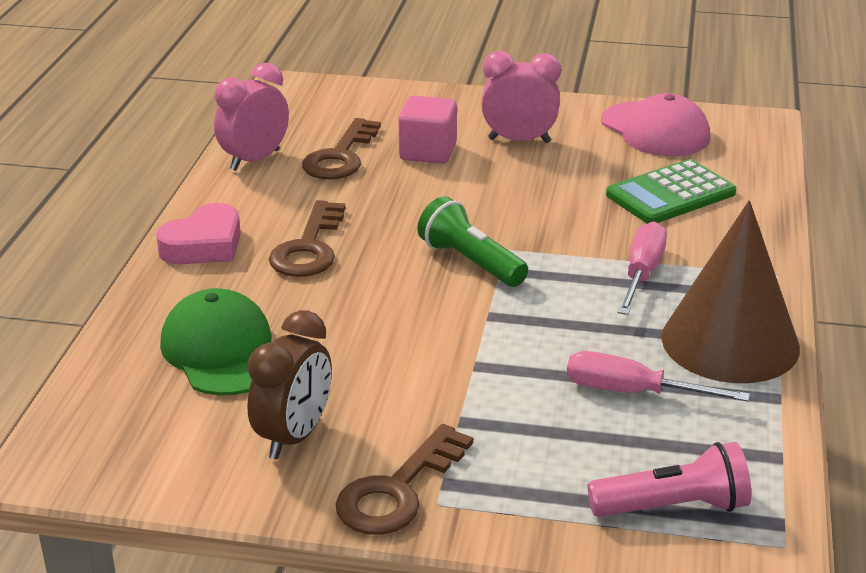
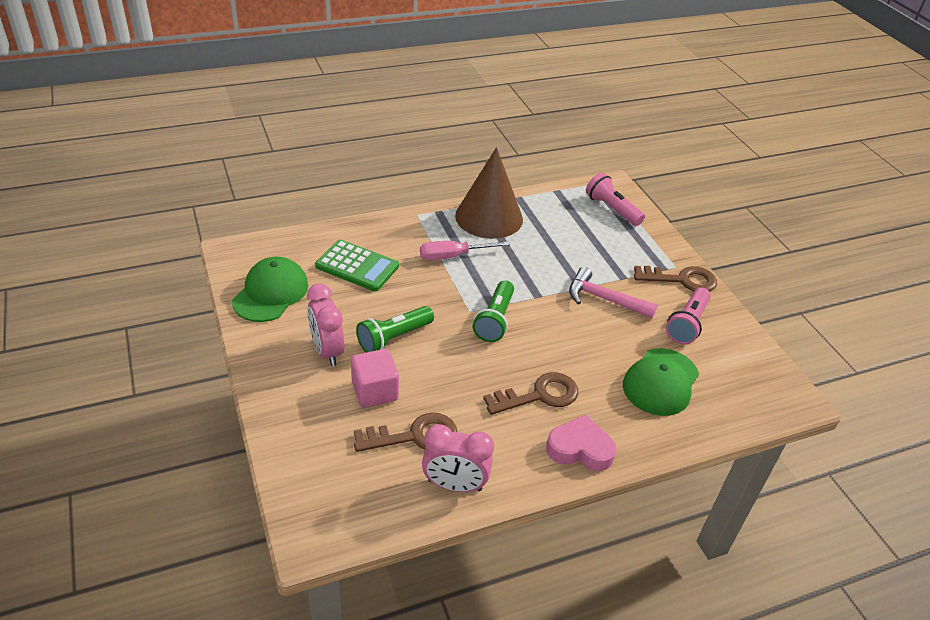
camera: 125 degrees left, 10 degrees up
(294, 437) = (687, 324): brown clock -> pink flashlight
(428, 376) = (604, 299): none -> pink hammer
(504, 183) = (393, 338): none -> green flashlight
(632, 392) = (553, 235): pink screwdriver -> none
(655, 130) = (271, 293): pink cap -> green cap

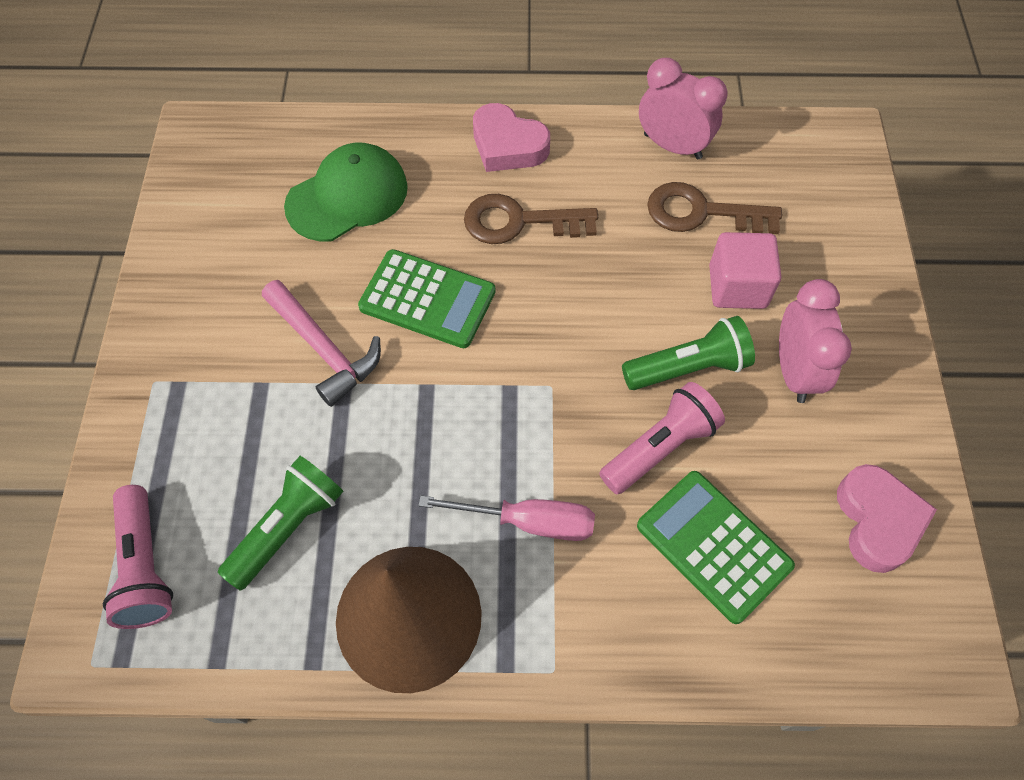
camera: 155 degrees left, 20 degrees up
(271, 293) = (877, 521): green cap -> pink heart
(495, 320) = (520, 357): green flashlight -> green flashlight (288, 527)
(566, 336) = (427, 299): none -> green calculator
(681, 280) = (169, 352): brown key -> none
(687, 324) = (235, 269): pink flashlight -> pink flashlight (660, 447)

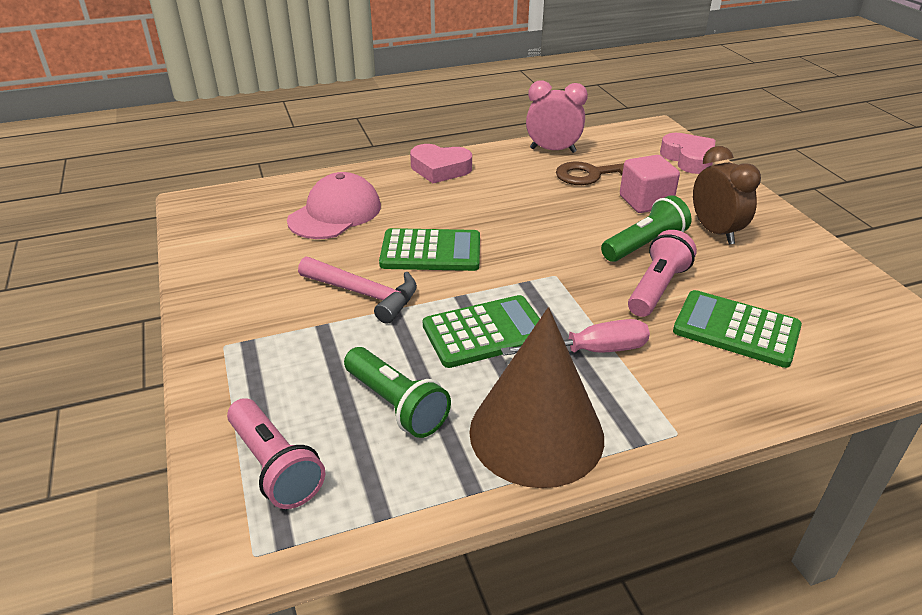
camera: 20 degrees left, 25 degrees down
(288, 527) = (396, 405): green flashlight -> green flashlight turned 120 degrees clockwise
(347, 196) = (335, 213): green cap -> pink cap
(427, 453) = (485, 332): none -> green calculator
(519, 222) = (473, 201): brown key -> none
(794, 371) = (715, 232): pink clock -> brown clock
(877, 521) = (831, 289): pink heart -> pink heart (688, 159)

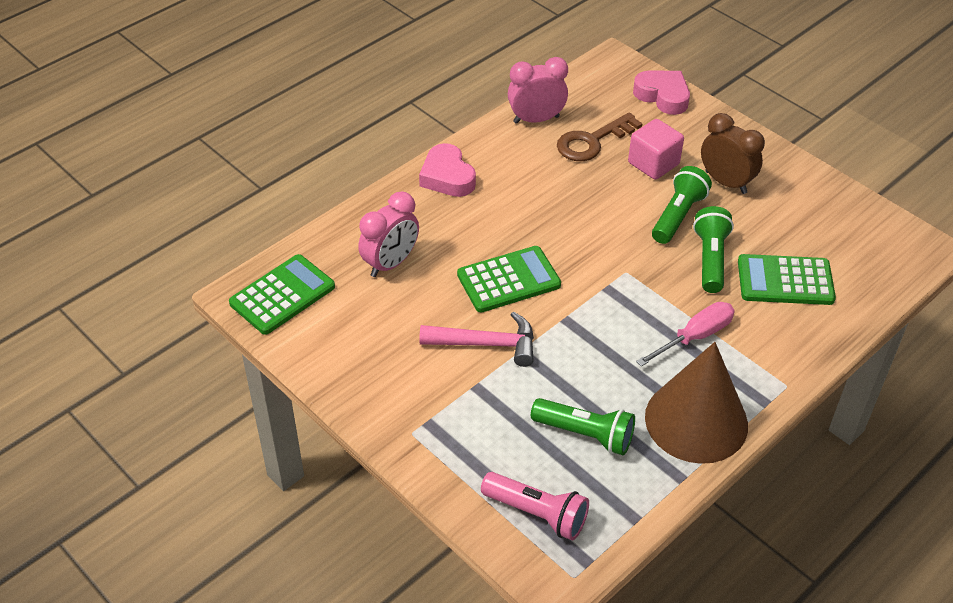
camera: 25 degrees left, 10 degrees up
(335, 213) = (390, 263): pink cap -> pink clock
(440, 169) = (447, 177): pink heart -> pink heart turned 75 degrees clockwise
(485, 332) = (607, 347): green calculator -> green calculator (282, 295)
(657, 288) = (710, 259): pink flashlight -> green flashlight

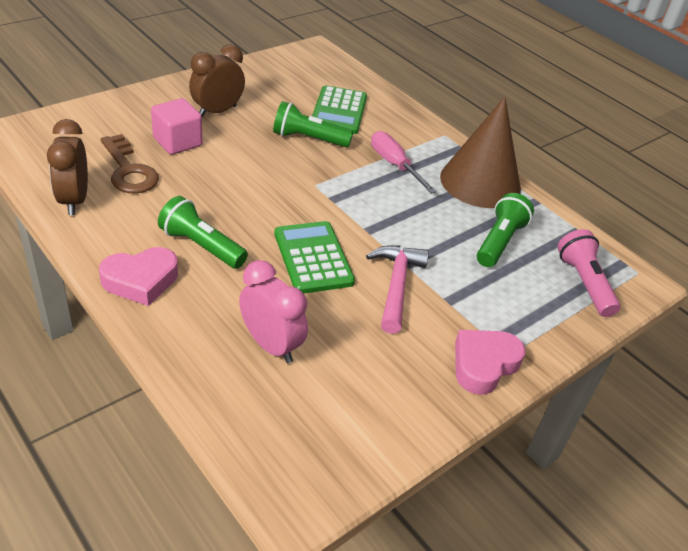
camera: 90 degrees left, 5 degrees down
(282, 295) = (306, 455): green calculator -> none
(536, 119) = (74, 200): pink clock -> brown clock
(537, 514) = (584, 283): pink flashlight -> pink flashlight turned 45 degrees counterclockwise
(663, 96) = (82, 117): pink heart -> pink heart (483, 364)
(678, 215) = (251, 143): green flashlight -> green flashlight (201, 246)

